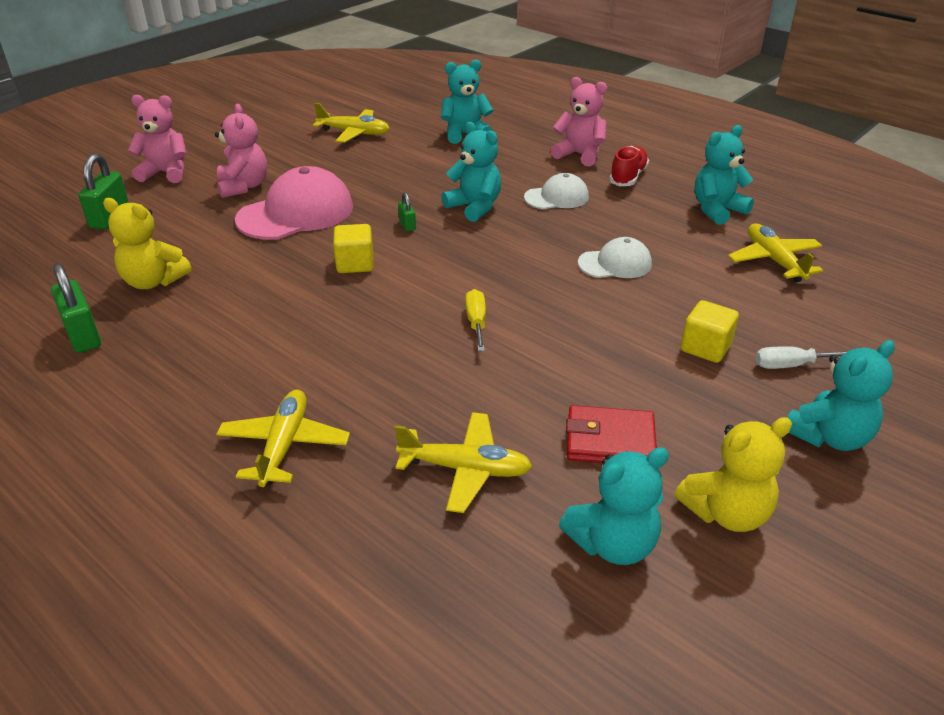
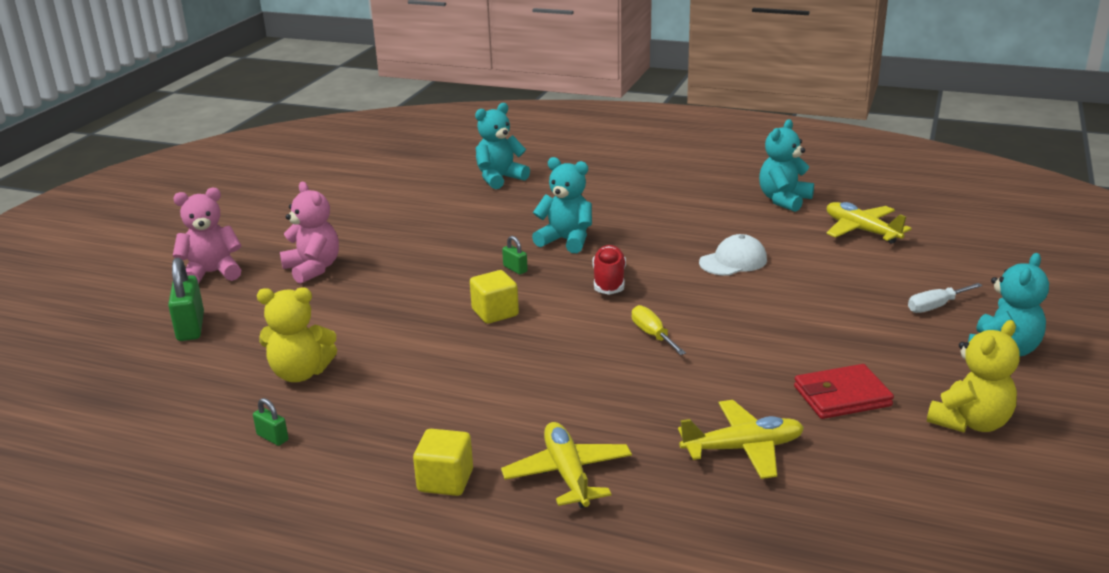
camera: 20 degrees left, 10 degrees down
(83, 335) = (272, 437): green padlock -> green padlock, size x0.52
(296, 213) = (392, 281): pink cap -> none
(354, 133) = (384, 198): yellow plane -> none
(556, 197) = (635, 217): white cap -> none
(579, 155) = (625, 177): pink teddy bear -> none
(613, 544) = (905, 468): turquoise teddy bear -> none
(628, 177) = (685, 188): red shoe -> red shoe (609, 281)
(705, 348) = (860, 309): yellow cube -> yellow cube (445, 481)

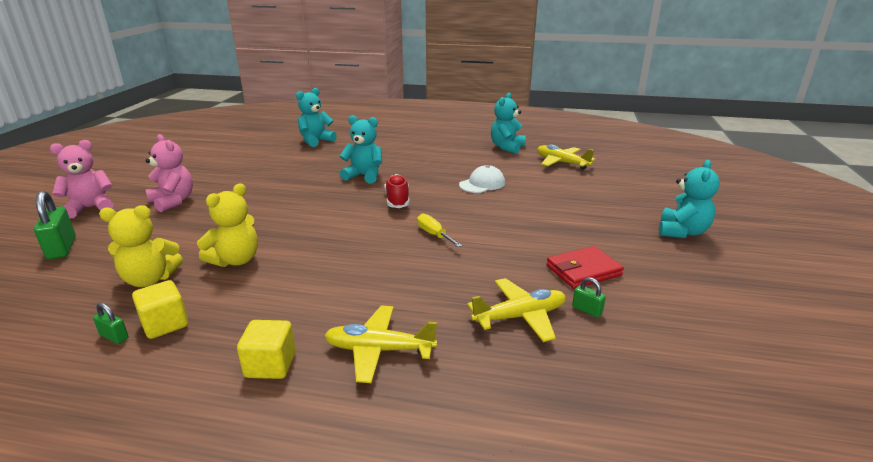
camera: 10 degrees left, 0 degrees up
(495, 313) = (313, 225): yellow cube -> yellow cube (165, 324)
(515, 269) = (328, 195): green padlock -> green padlock (587, 310)
(567, 474) = (379, 350): yellow plane -> yellow plane turned 60 degrees counterclockwise
(935, 306) = (626, 206): white screwdriver -> none
(970, 422) = (682, 284): yellow teddy bear -> yellow teddy bear (236, 260)

